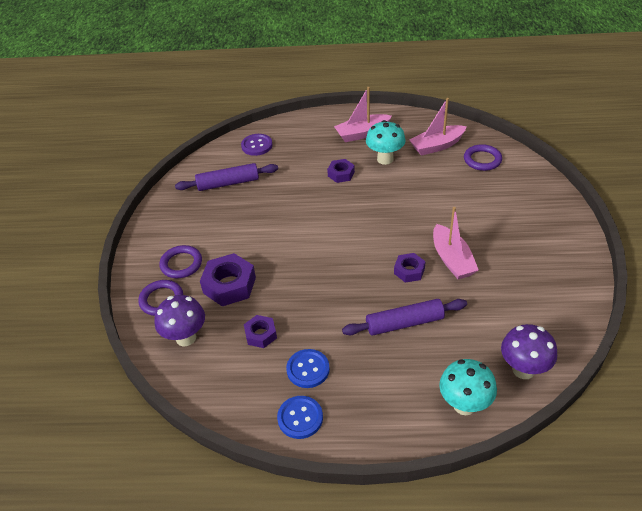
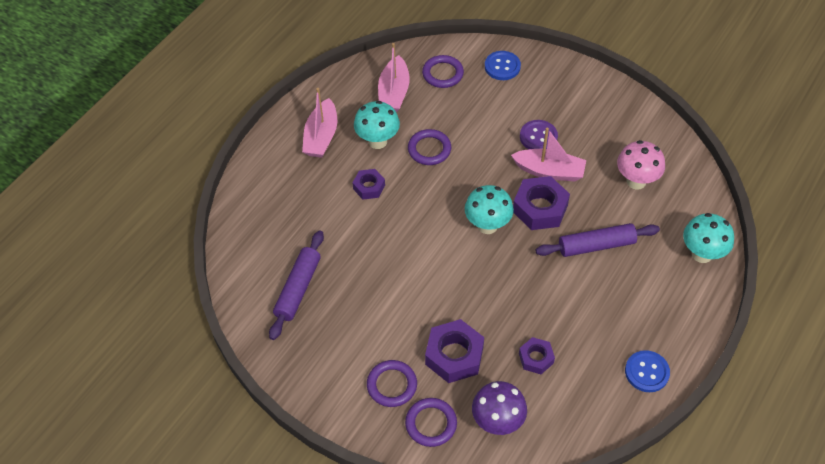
camera: 60 degrees left, 10 degrees up
(257, 145) = (256, 234): purple button -> purple button (538, 137)
(308, 369) = (600, 341): blue button -> blue button (502, 66)
(363, 249) = (487, 225): none -> turquoise mushroom
(404, 186) = (429, 149): none -> purple ring
(404, 323) = (596, 245): purple rolling pin -> purple rolling pin turned 60 degrees clockwise
(409, 271) = (540, 208): purple nut -> purple nut, size x1.72
(499, 320) = (636, 181): none -> pink mushroom
(523, 370) = (693, 198): purple mushroom -> none

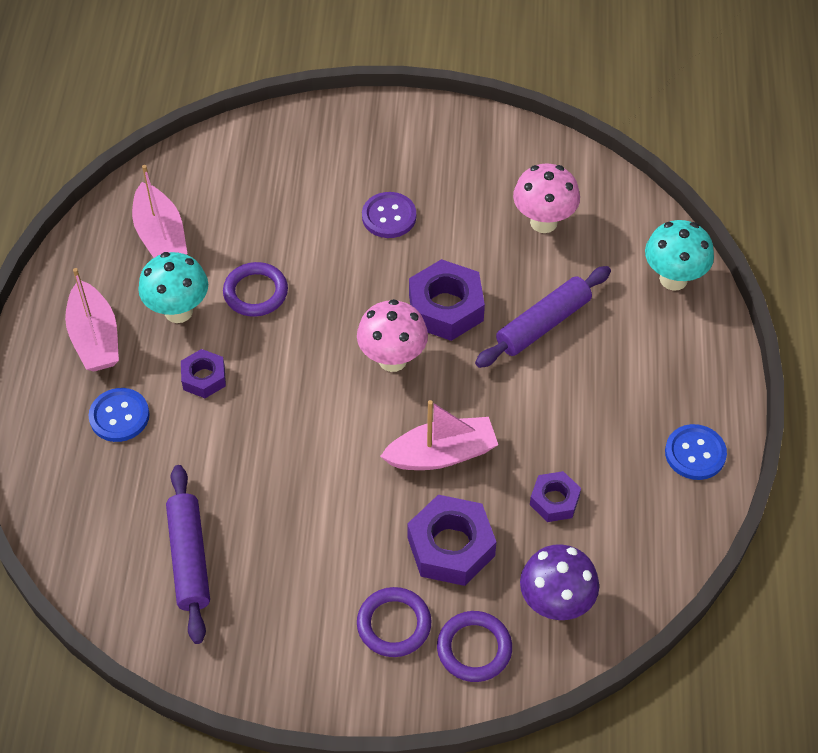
camera: 30 degrees left, 0 degrees up
(442, 74) = (213, 184): purple ring -> none
(487, 225) = (392, 359): turquoise mushroom -> pink mushroom
(502, 66) = (287, 143): blue button -> blue button (119, 416)
(549, 171) = (429, 255): pink boat -> pink boat (442, 454)

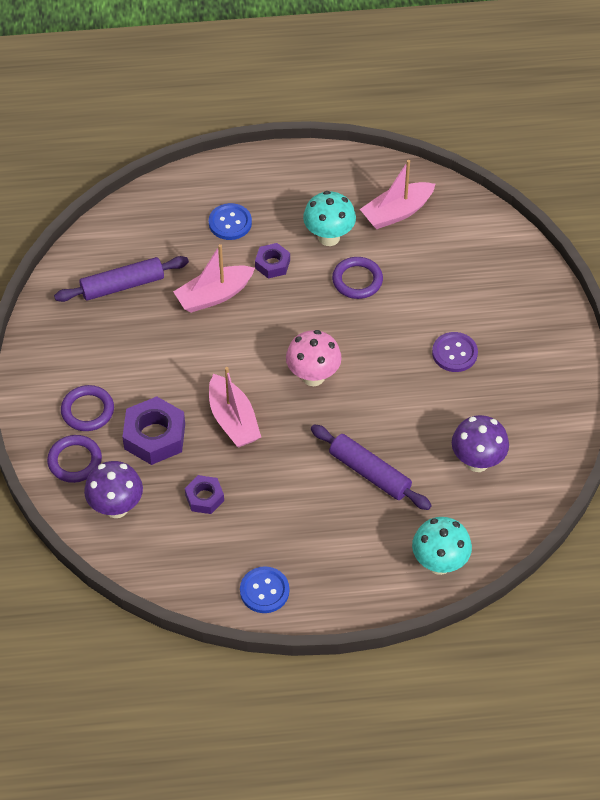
camera: 80 degrees right, 0 degrees up
(95, 338) = (294, 194): pink boat -> pink boat (214, 295)
(446, 307) = (371, 404): purple nut -> none
(543, 222) = (477, 462): pink mushroom -> purple mushroom

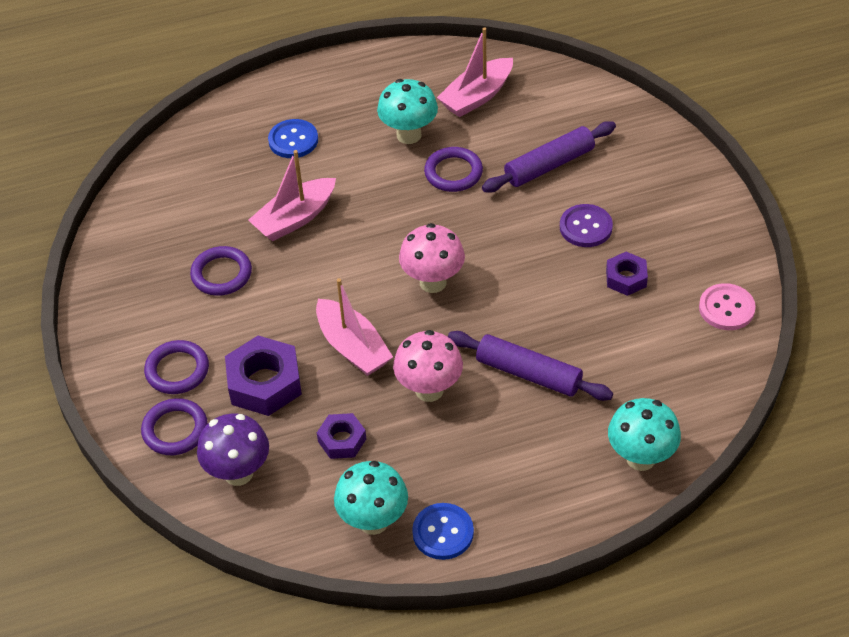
camera: 10 degrees left, 5 degrees down
(122, 285) = (186, 227): purple rolling pin -> purple rolling pin (549, 165)
(142, 333) = (221, 274): none -> purple ring
(212, 570) = (373, 521): none -> turquoise mushroom
(272, 264) = (353, 173): purple nut -> purple nut (626, 278)
(285, 470) = (429, 390): none -> pink mushroom
(477, 462) = (648, 337): purple mushroom -> none
(550, 450) = (726, 308): none -> pink button

